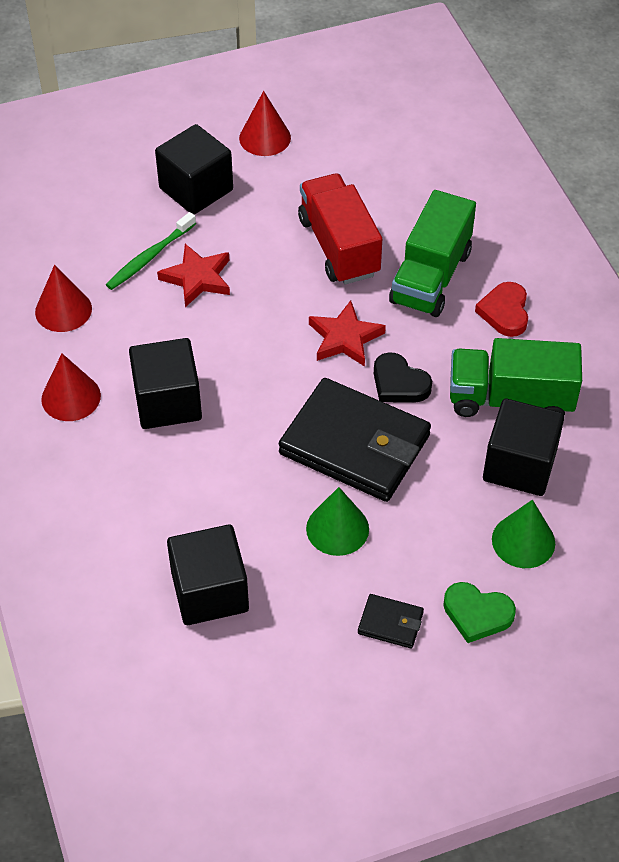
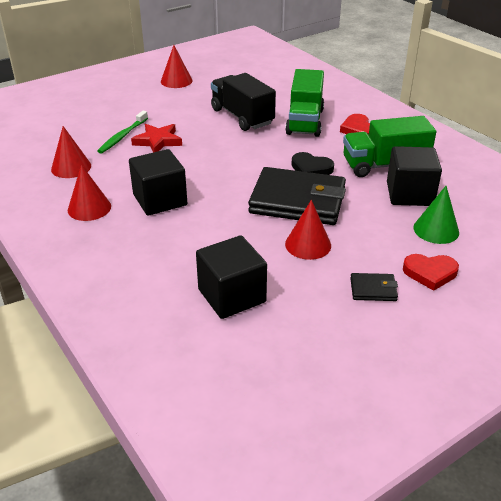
camera: 15 degrees left, 15 degrees down
(196, 189) = (142, 105): black cube -> none
(337, 528) = (308, 244): green cone -> red cone
(339, 247) = (242, 117): red truck -> black truck
(345, 338) = (265, 154): red star -> none
(477, 614) = (430, 273): green heart -> red heart

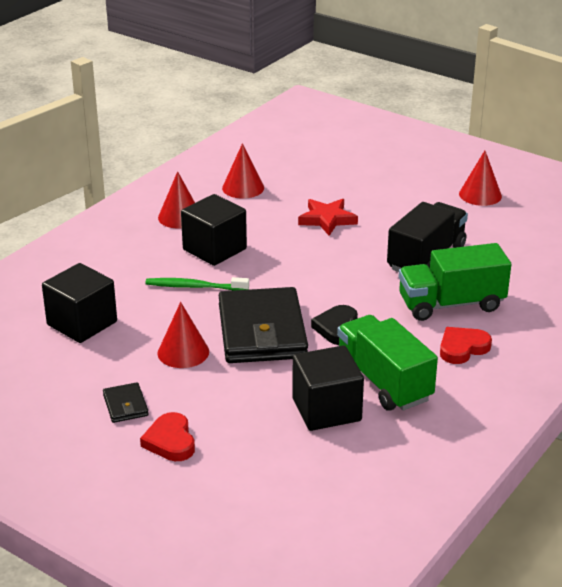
camera: 70 degrees right, 5 degrees down
(122, 136) = (322, 197): green toothbrush -> green toothbrush (194, 287)
(436, 230) = (258, 438): green cone -> none

